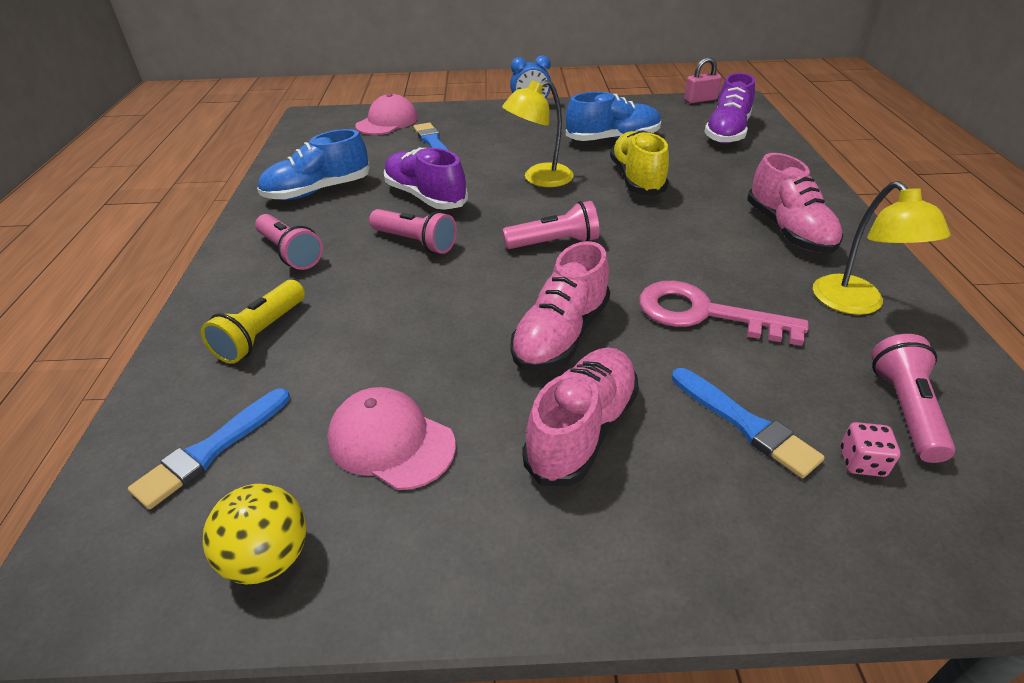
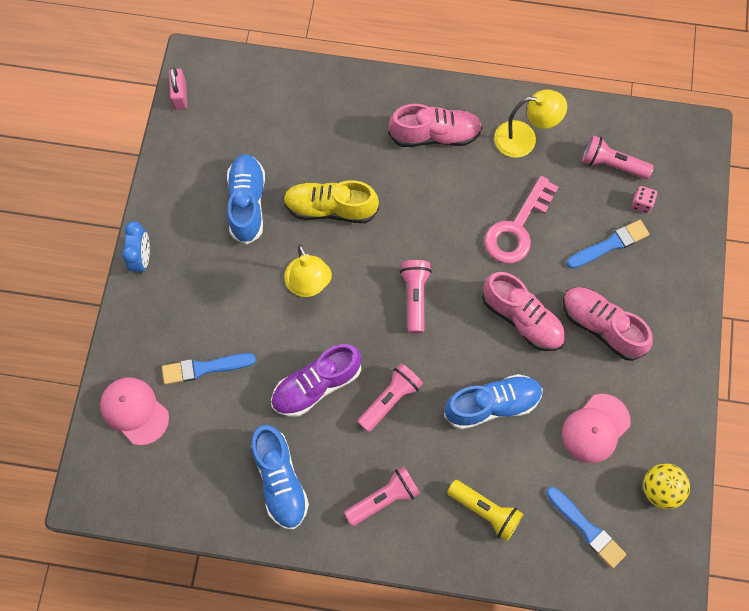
camera: 80 degrees left, 30 degrees up
(419, 322) = (492, 405): none -> blue shoe
(727, 132) = (262, 104): purple shoe -> none

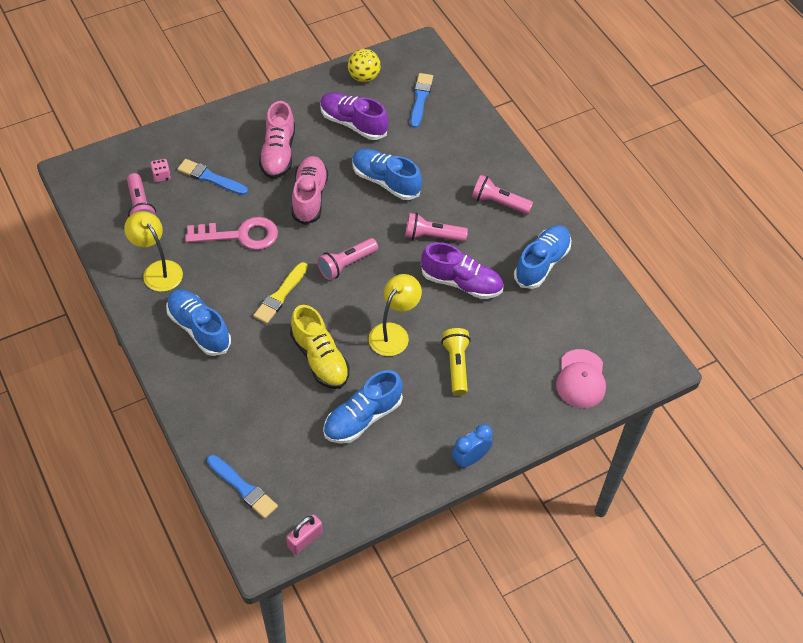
camera: 130 degrees left, 15 degrees down
(205, 368) = (511, 357): blue brush -> blue brush (243, 488)
(422, 220) = (280, 295): none -> yellow brush
(435, 135) = (199, 328): pink shoe -> blue shoe
(485, 511) = (456, 149): yellow flashlight -> yellow flashlight (456, 365)
(595, 428) = (353, 124): pink cap -> purple shoe

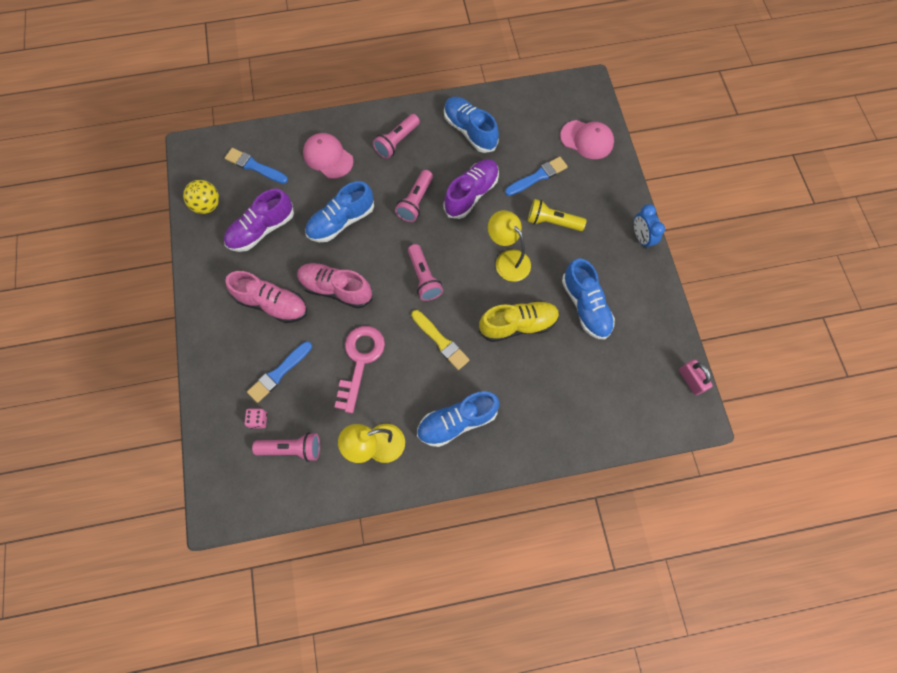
camera: 70 degrees left, 15 degrees up
(243, 488) = (633, 419): blue brush -> blue brush (537, 177)
(455, 151) = (328, 157): none -> pink cap

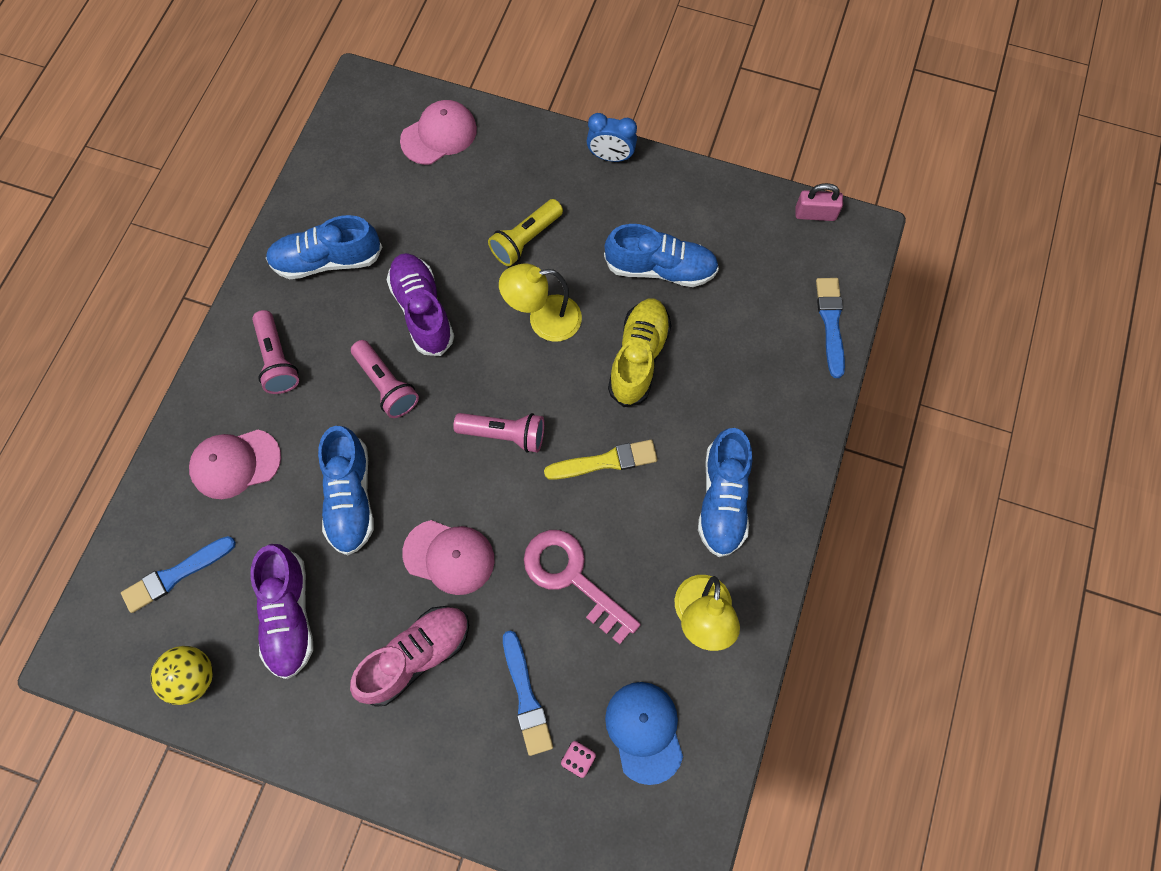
camera: 60 degrees left, 0 degrees up
(292, 449) = (644, 731): pink flashlight -> blue cap
(336, 289) = (449, 557): pink shoe -> pink cap
(537, 177) = (451, 220): blue brush -> blue brush (831, 323)

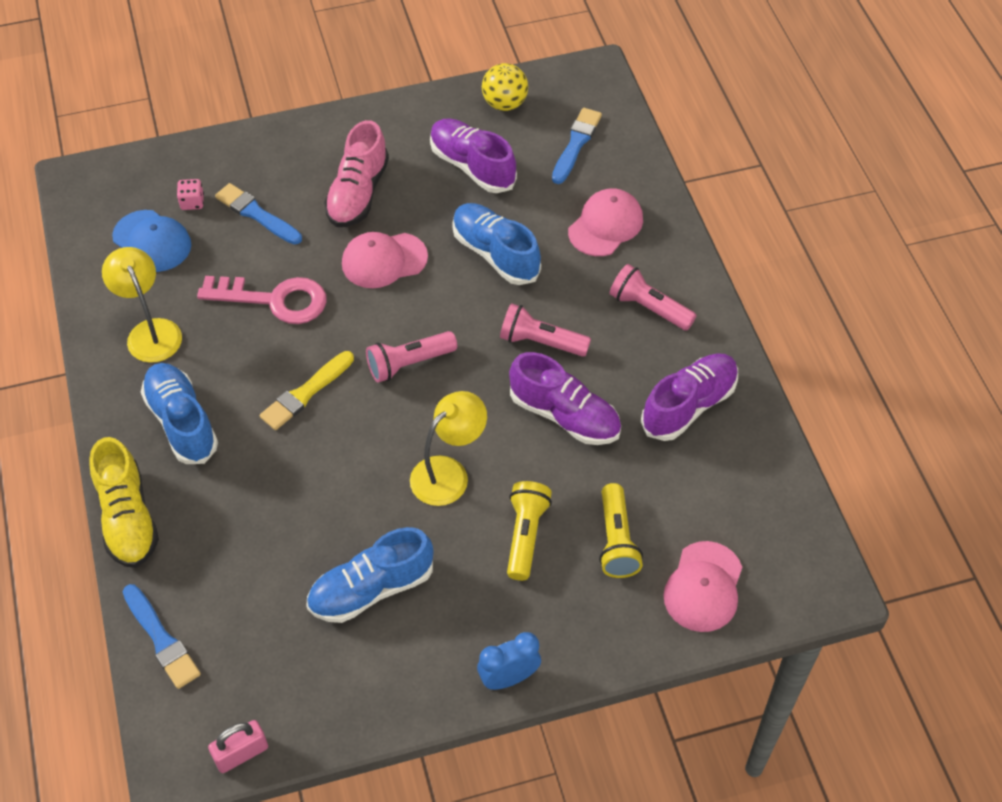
camera: 145 degrees right, 15 degrees down
(327, 260) = (689, 405): blue shoe -> purple shoe
(467, 198) = (616, 541): none -> yellow flashlight
(638, 358) = (335, 492): yellow shoe -> yellow shoe (127, 518)

